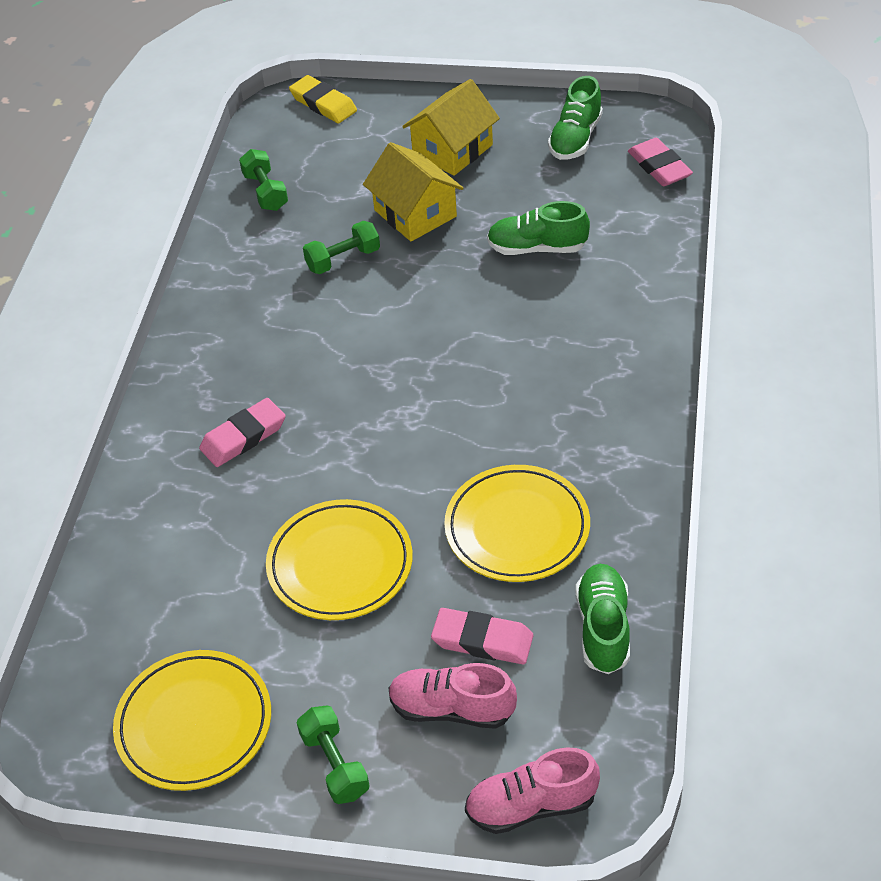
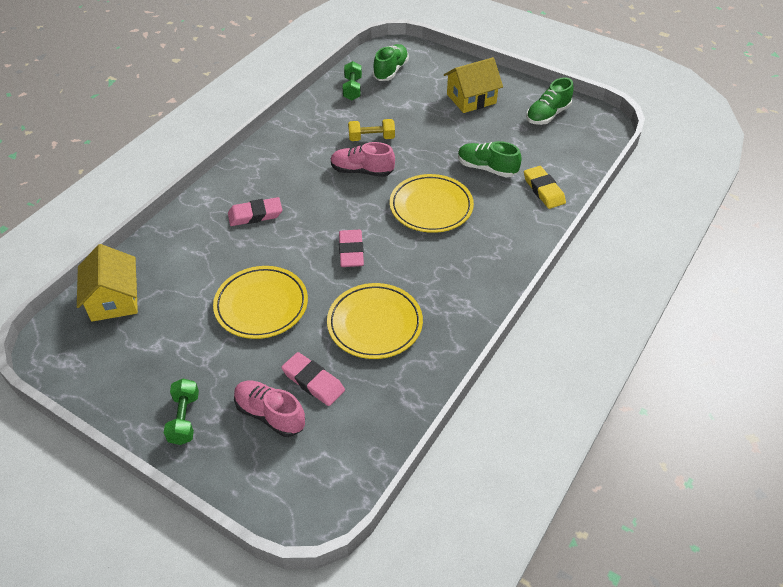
camera: 20 degrees right, 0 degrees up
(194, 724) = (125, 362): yellow plate -> yellow plate (431, 207)
(323, 104) = (414, 52): yellow eraser -> yellow eraser (543, 190)
(343, 259) = (371, 138): green dumbbell -> yellow dumbbell
(415, 213) = (428, 126): yellow house -> yellow house (114, 299)
(531, 805) = (279, 493): pink shoe -> pink shoe (362, 171)
(603, 628) = (389, 404): green shoe -> green shoe (390, 71)
(659, 167) = (589, 146): pink eraser -> pink eraser (351, 251)

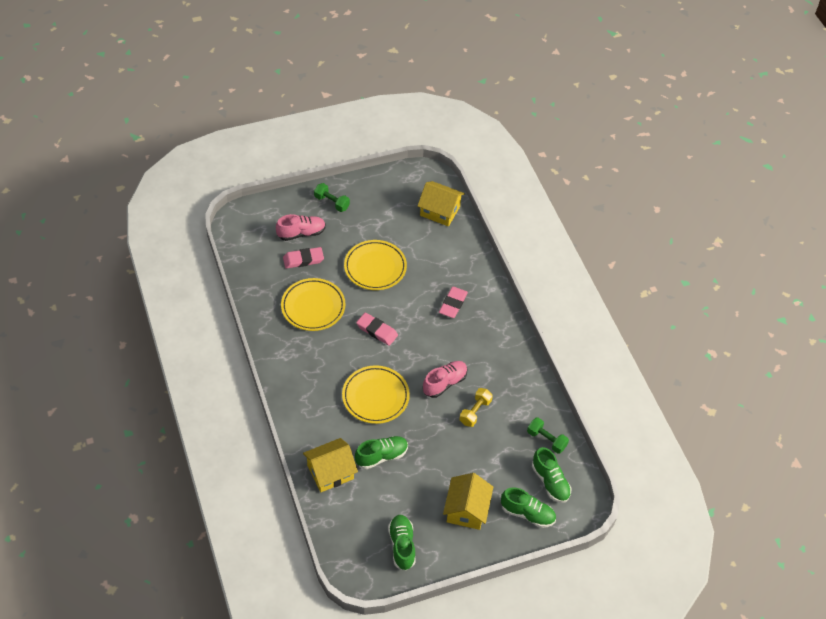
camera: 125 degrees right, 5 degrees up
(433, 69) = (527, 513): none -> green shoe
(543, 190) = (330, 472): yellow eraser -> yellow house

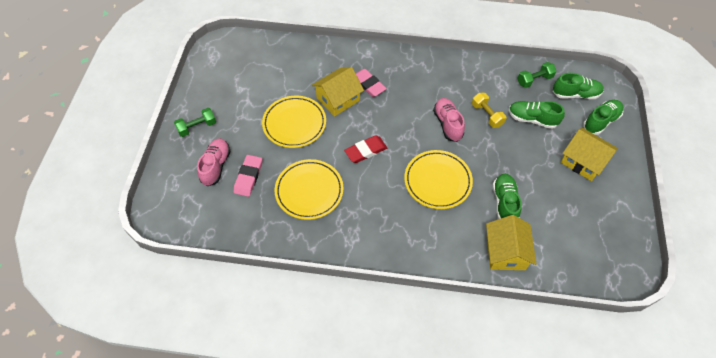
camera: 60 degrees left, 5 degrees up
(377, 331) = (365, 151): pink eraser -> red eraser
(402, 545) = (605, 225): green shoe -> green shoe (532, 119)
(440, 211) = (264, 53): yellow house -> yellow house (338, 99)

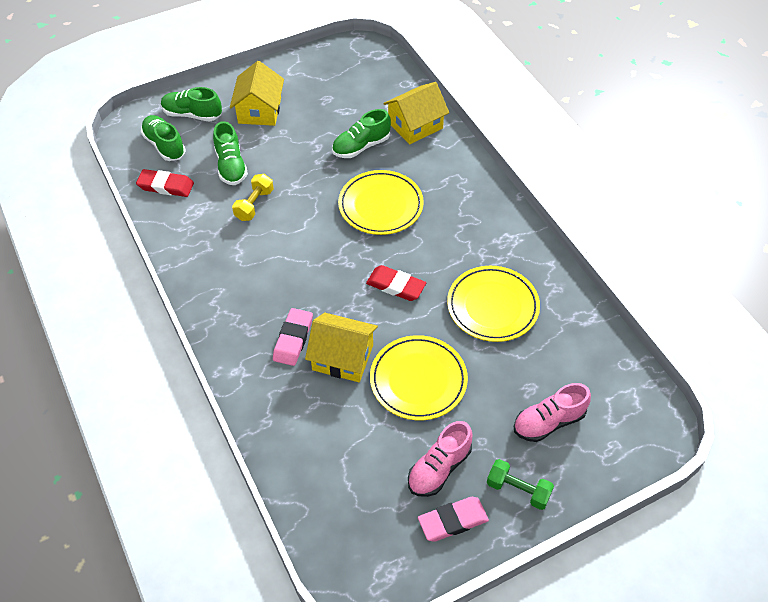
camera: 125 degrees left, 5 degrees down
(248, 177) = (530, 376): pink eraser -> pink eraser (453, 521)
(447, 124) = (295, 232): pink shoe -> pink shoe (439, 468)
(534, 80) = (166, 186): green dumbbell -> red eraser

